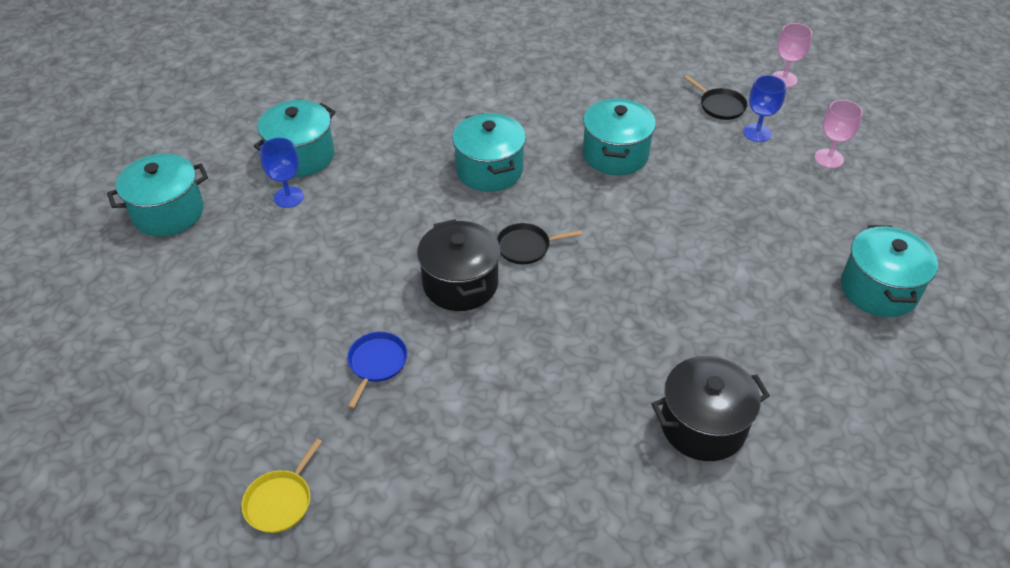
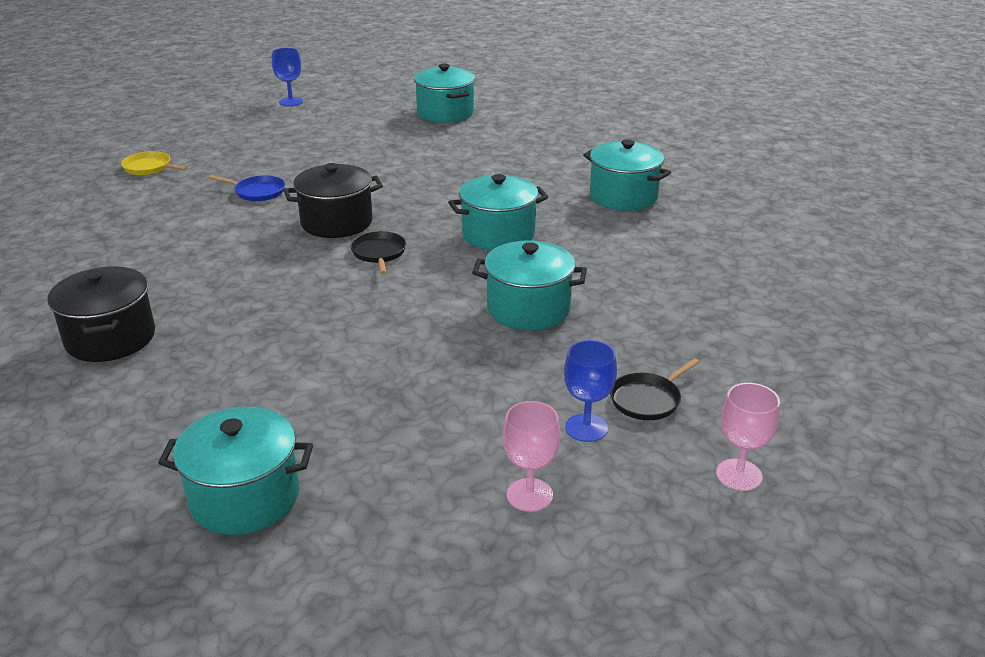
camera: 90 degrees right, 15 degrees down
(288, 197) = (461, 150): blue goblet -> blue goblet (291, 102)
(301, 156) = (517, 151): turquoise pot -> turquoise pot (623, 197)

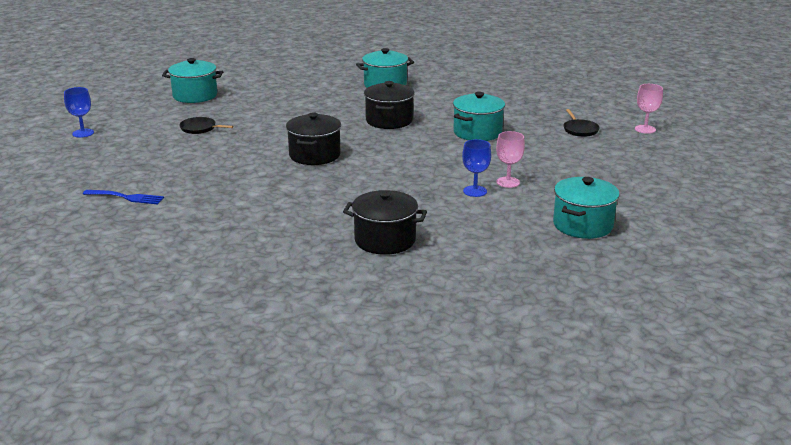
camera: 60 degrees left, 5 degrees down
(149, 167) = (126, 197): yellow pan -> blue fork
(257, 192) = (232, 169): blue pan -> none
(379, 253) = (371, 152): black pan -> black pan (200, 128)
(498, 234) = (389, 121): turquoise pot -> black pot
(529, 495) = (628, 167): pink goblet -> pink goblet (508, 182)
(586, 428) = (590, 146): blue goblet -> blue goblet (475, 191)

